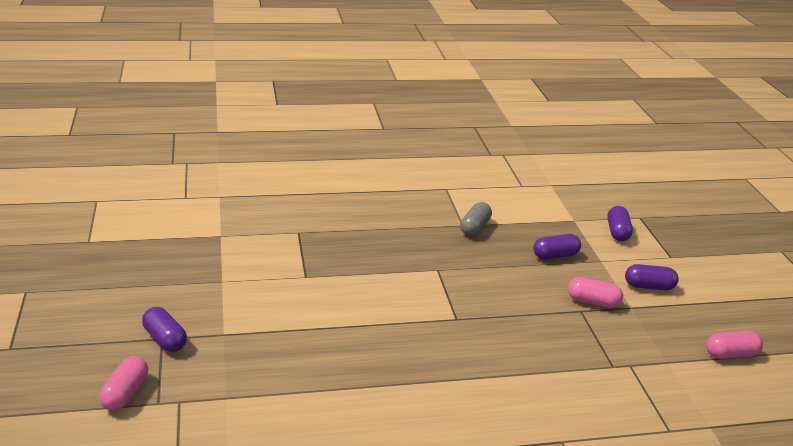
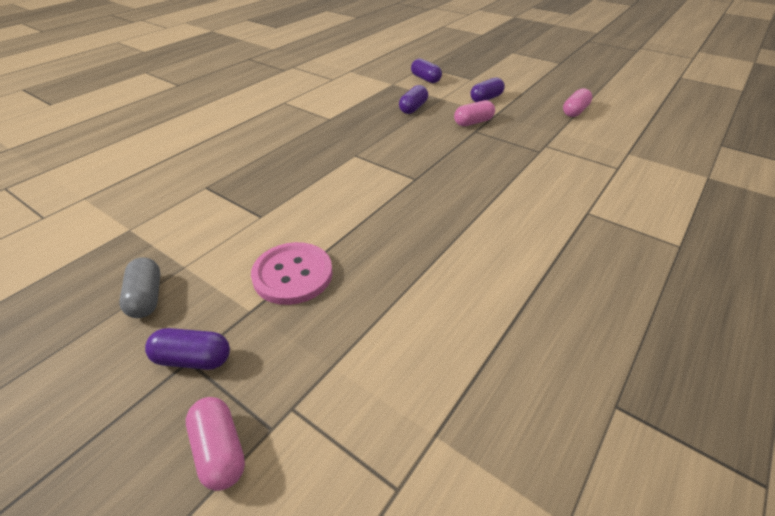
camera: 40 degrees left, 10 degrees up
(274, 329) = (292, 275): none -> pink button
(474, 227) = (339, 116): grey capsule -> grey capsule (146, 297)

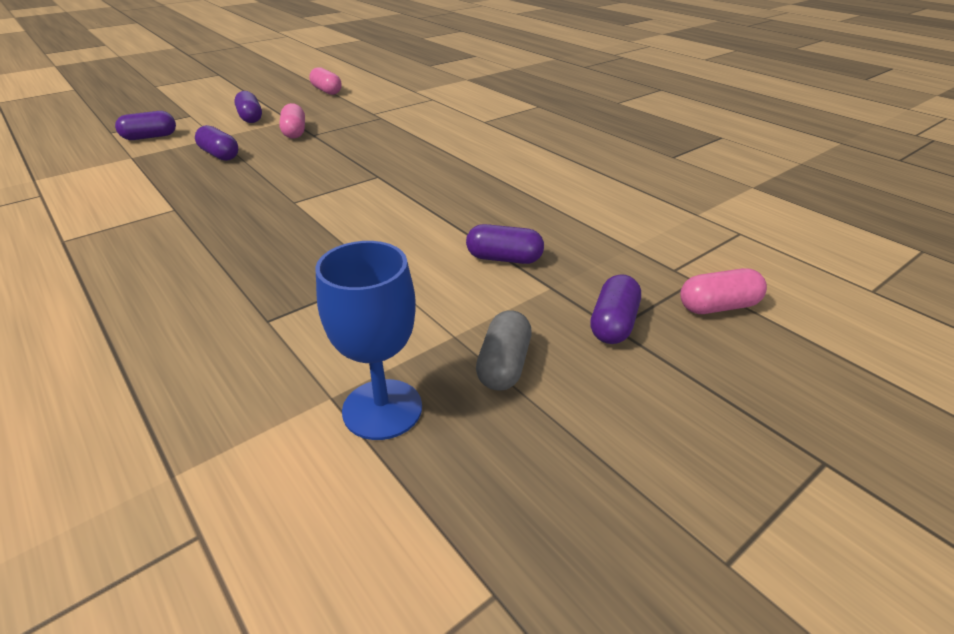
camera: 75 degrees left, 5 degrees down
(113, 251) = (382, 409): none -> blue goblet
(146, 297) = (504, 365): grey capsule -> grey capsule turned 75 degrees counterclockwise
(292, 275) = (504, 258): pink button -> purple capsule

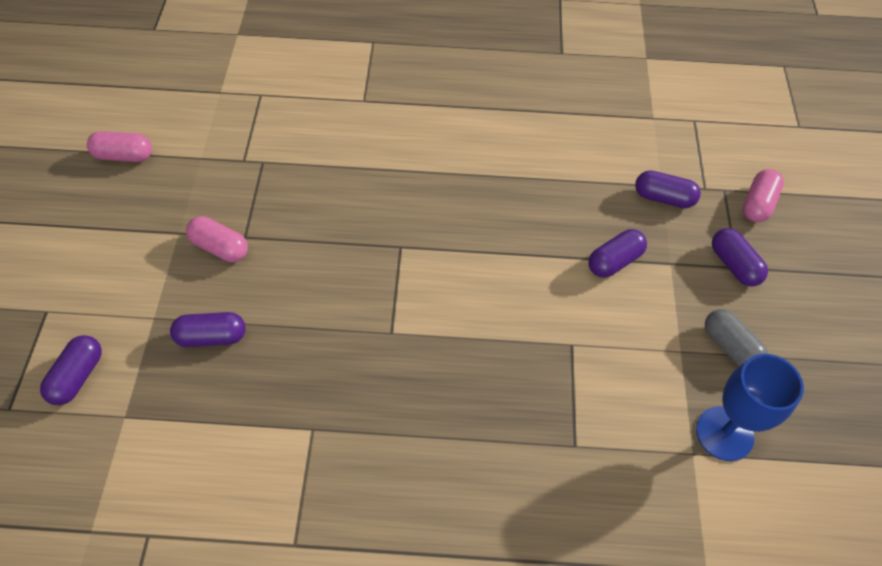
camera: 50 degrees left, 20 degrees up
(250, 118) = (127, 261): purple capsule -> purple capsule (663, 198)

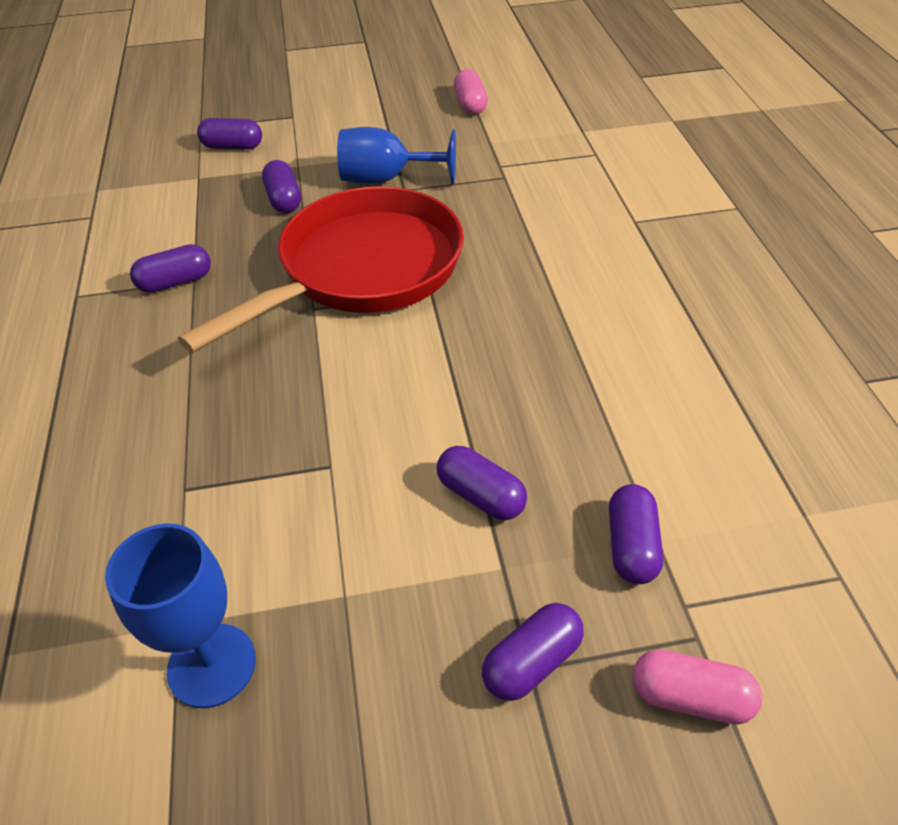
camera: 80 degrees right, 10 degrees down
(220, 247) = (386, 179): pink capsule -> blue goblet
(309, 445) = (175, 282): none -> purple capsule
(353, 288) = (362, 270): none -> red pan
(730, 347) = (365, 665): grey capsule -> none

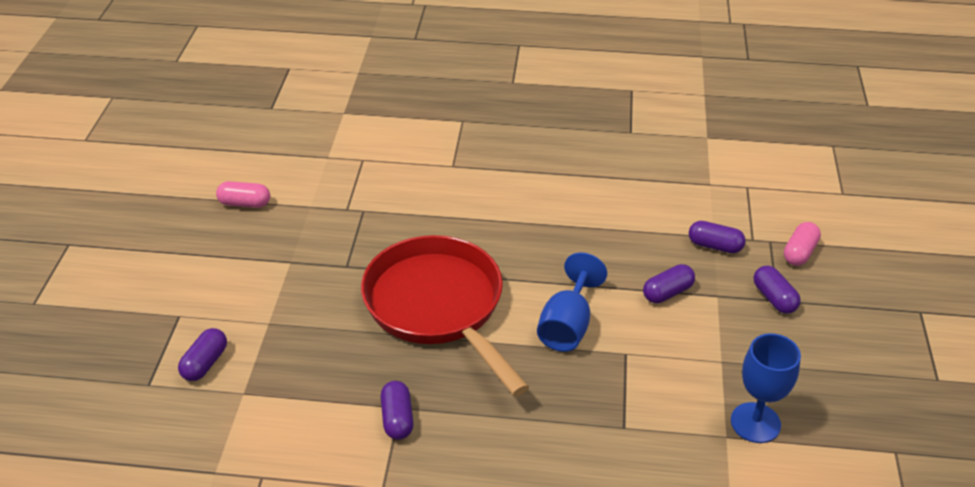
camera: 75 degrees left, 5 degrees down
(284, 199) = (317, 338): purple capsule -> none
(386, 179) = (325, 273): blue goblet -> blue goblet (567, 326)

